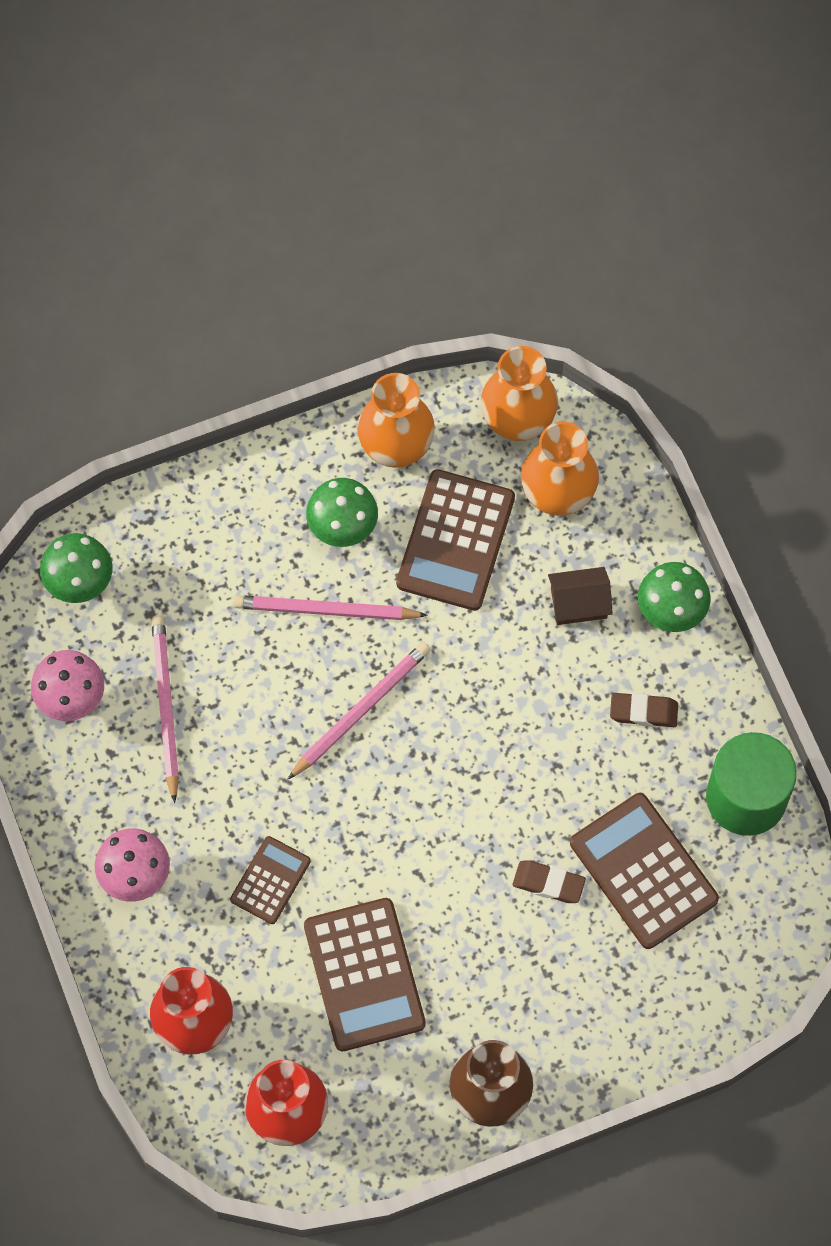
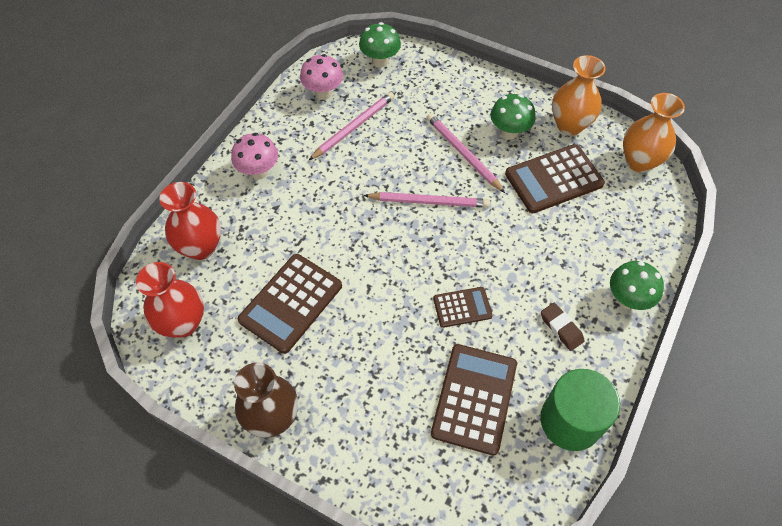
camera: 50 degrees right, 10 degrees down
(270, 880) = (305, 226): brown calculator -> brown calculator (462, 307)
(548, 883) = (421, 354): brown eraser -> none
(557, 495) = (625, 204): orange vase -> none
(578, 603) = (583, 253): brown house -> none

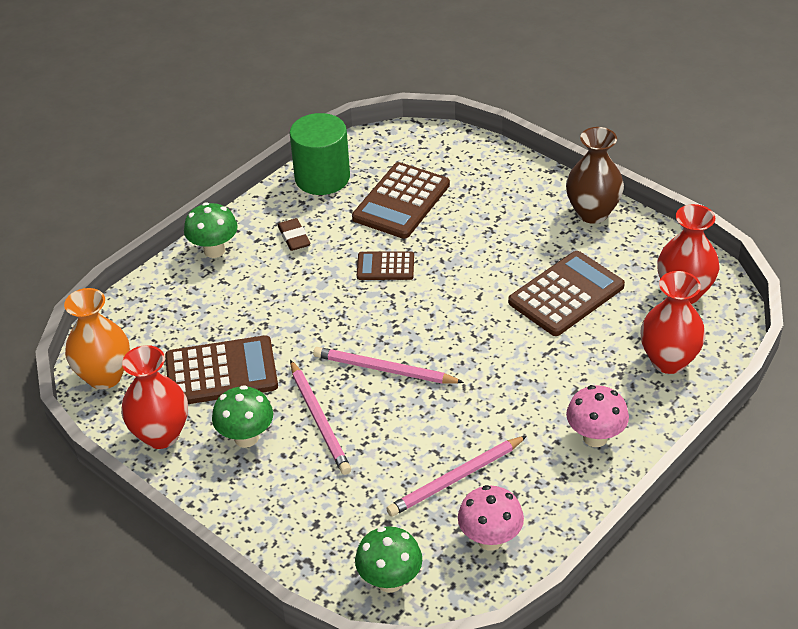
camera: 165 degrees left, 15 degrees down
(569, 125) = (161, 435): orange vase -> red vase

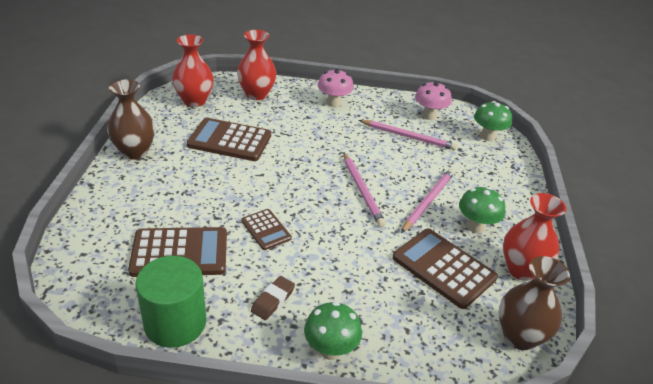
camera: 130 degrees left, 5 degrees down
(104, 376) = (519, 336): orange vase -> brown vase

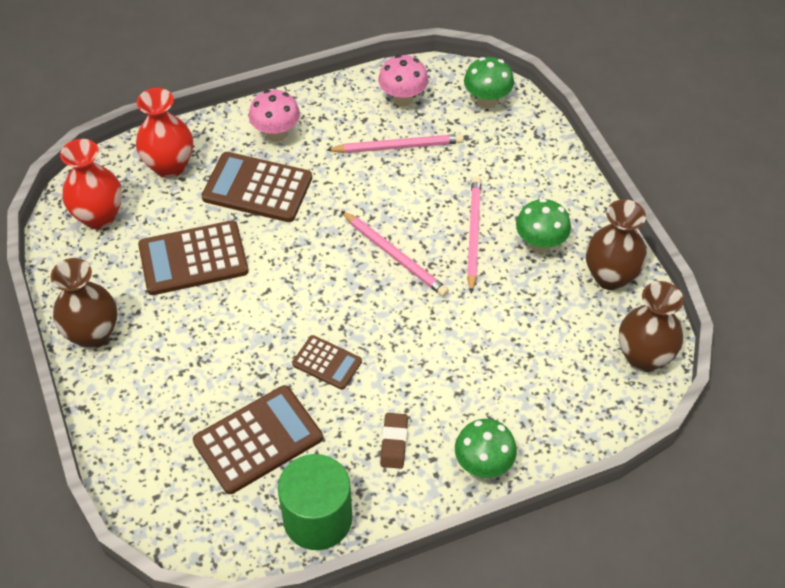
camera: 25 degrees left, 15 degrees up
(443, 268) = (535, 315): brown calculator -> brown calculator (257, 188)
(521, 269) = (610, 277): red vase -> brown vase

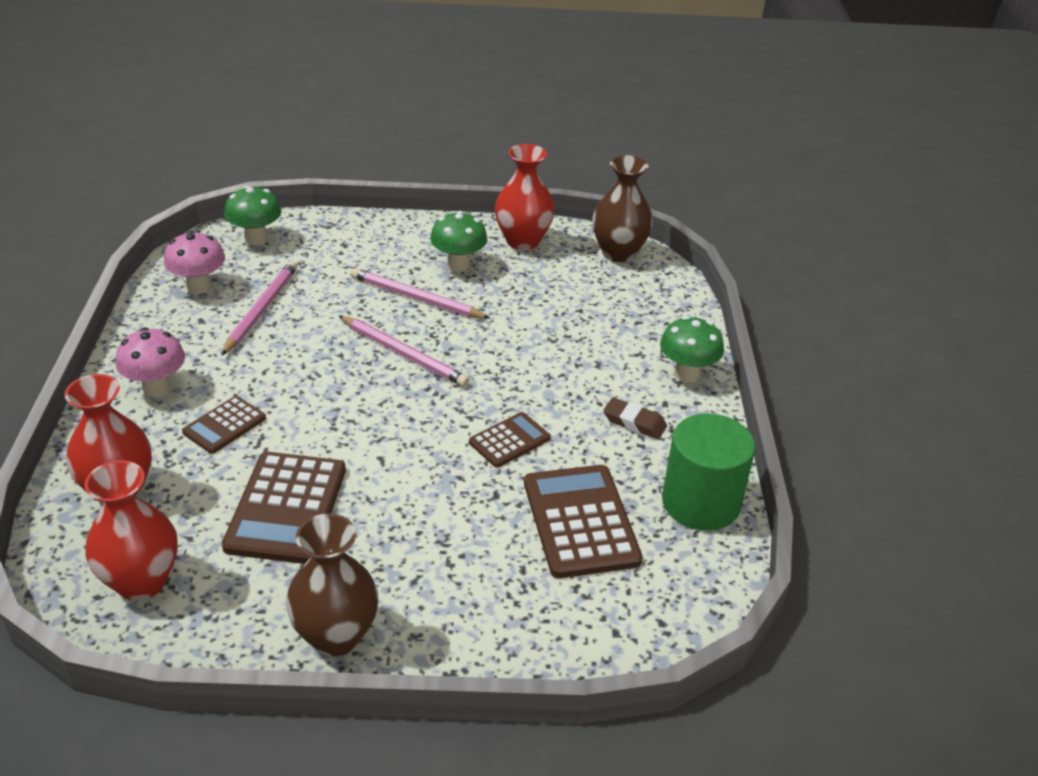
camera: 70 degrees left, 15 degrees down
(257, 188) = (224, 425): brown calculator -> brown calculator, size x0.56
(395, 256) = (404, 354): pink pencil -> pink pencil turned 60 degrees clockwise
(610, 277) = (523, 241): brown vase -> red vase

